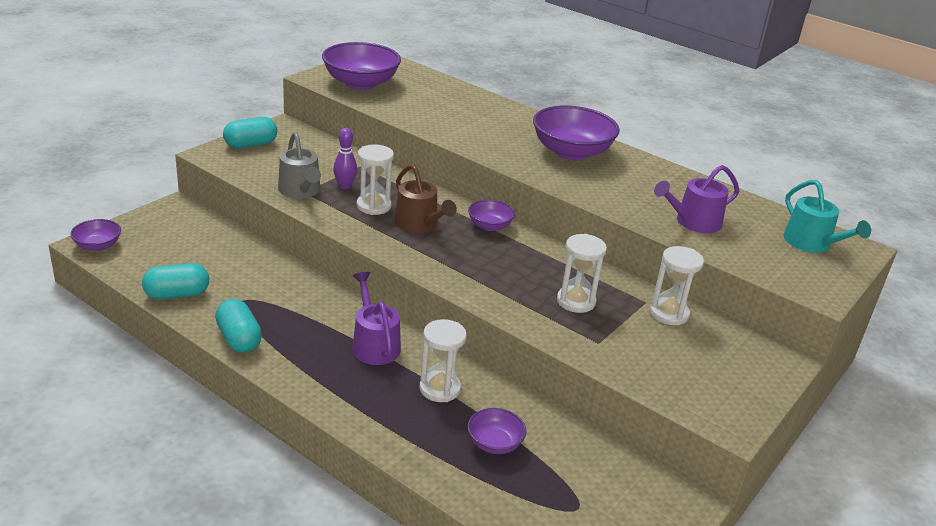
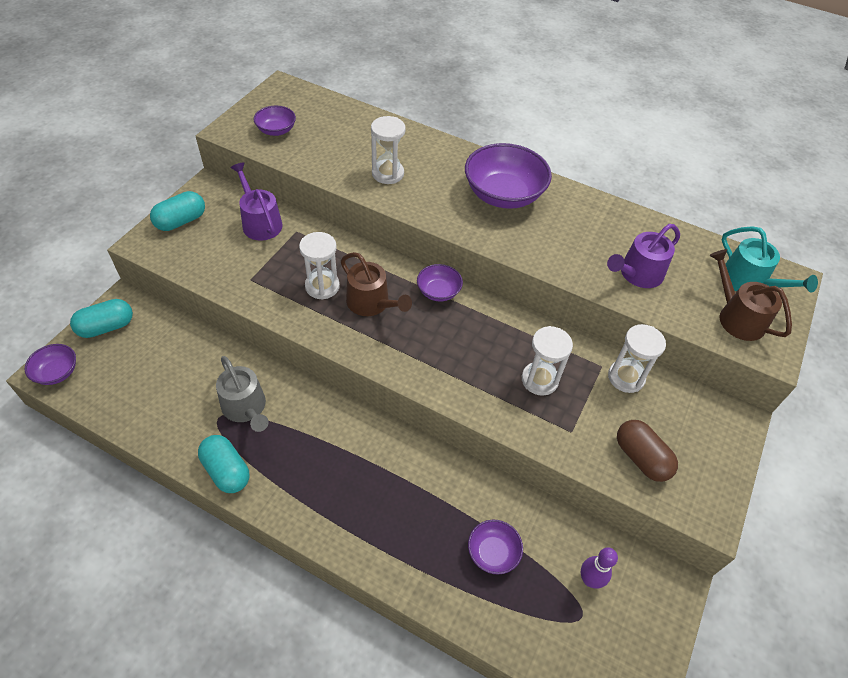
camera: 10 degrees left, 20 degrees up
(177, 294) = (152, 423): turquoise capsule -> turquoise capsule (106, 327)
(300, 190) = (246, 279): grey watering can -> grey watering can (246, 408)
(345, 186) = (288, 264): purple bowling pin -> purple bowling pin (589, 579)
(361, 83) = (276, 130): purple bowl -> purple bowl, size x0.52
(374, 344) = (356, 449): purple watering can -> purple watering can (260, 222)
(440, 388) = (429, 493): white hourglass -> white hourglass (388, 173)
(668, 372) = (641, 458): none -> brown capsule
(791, 265) = (737, 317): none -> brown watering can

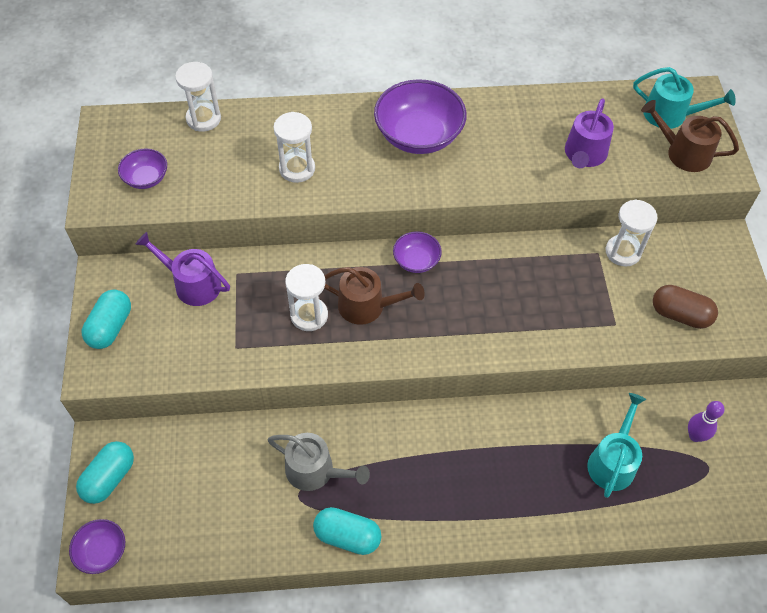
camera: 30 degrees left, 5 degrees up
(493, 552) = (612, 461): purple bowl -> turquoise watering can
(539, 380) = (560, 294): white hourglass -> white hourglass (203, 119)

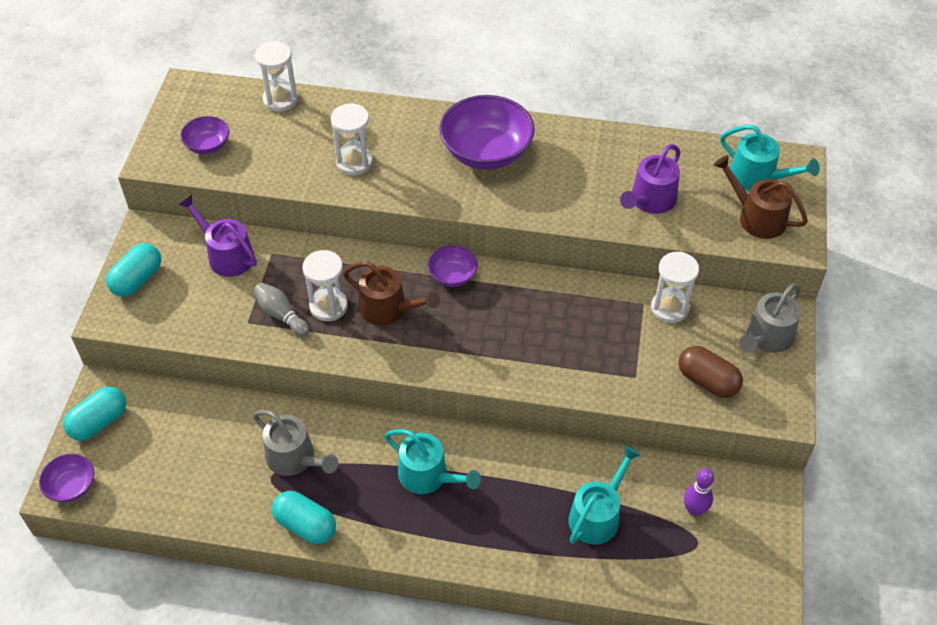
camera: 15 degrees right, 5 degrees down
(266, 334) = (281, 315): none -> grey bowling pin
(447, 459) = (428, 476): none -> turquoise watering can
(716, 262) = (766, 337): none -> grey watering can

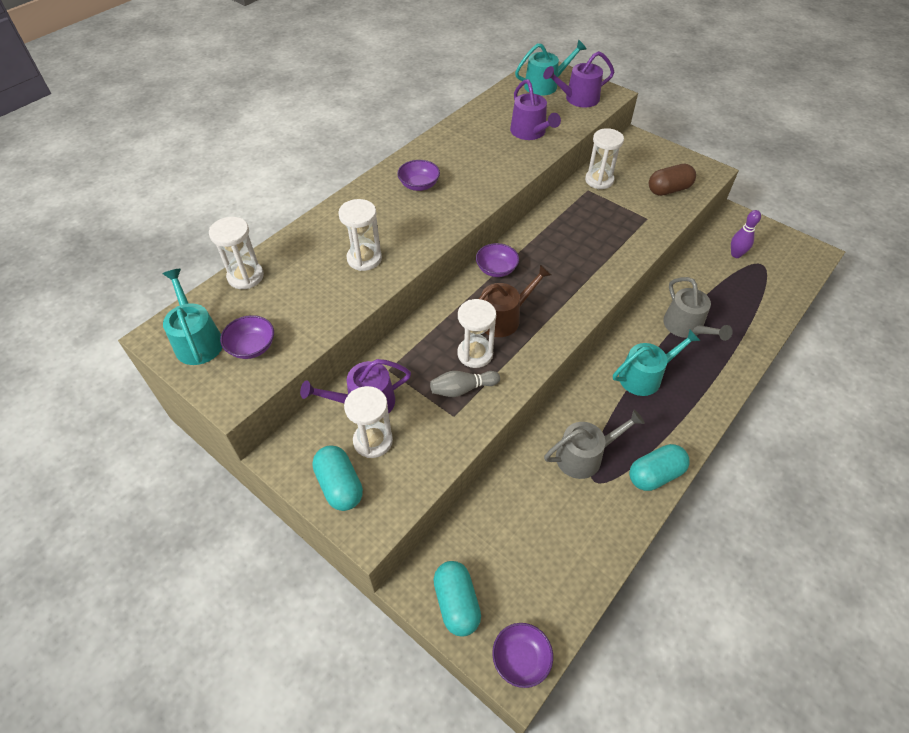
camera: 60 degrees left, 0 degrees up
(191, 279) = (373, 441): none -> white hourglass
(486, 152) = (419, 185): purple bowl -> purple bowl, size x0.52
(597, 515) = (721, 300): turquoise watering can -> turquoise watering can (197, 340)
(757, 217) = (578, 99): brown watering can -> purple watering can
(766, 337) = (648, 153): grey watering can -> grey watering can (686, 327)

